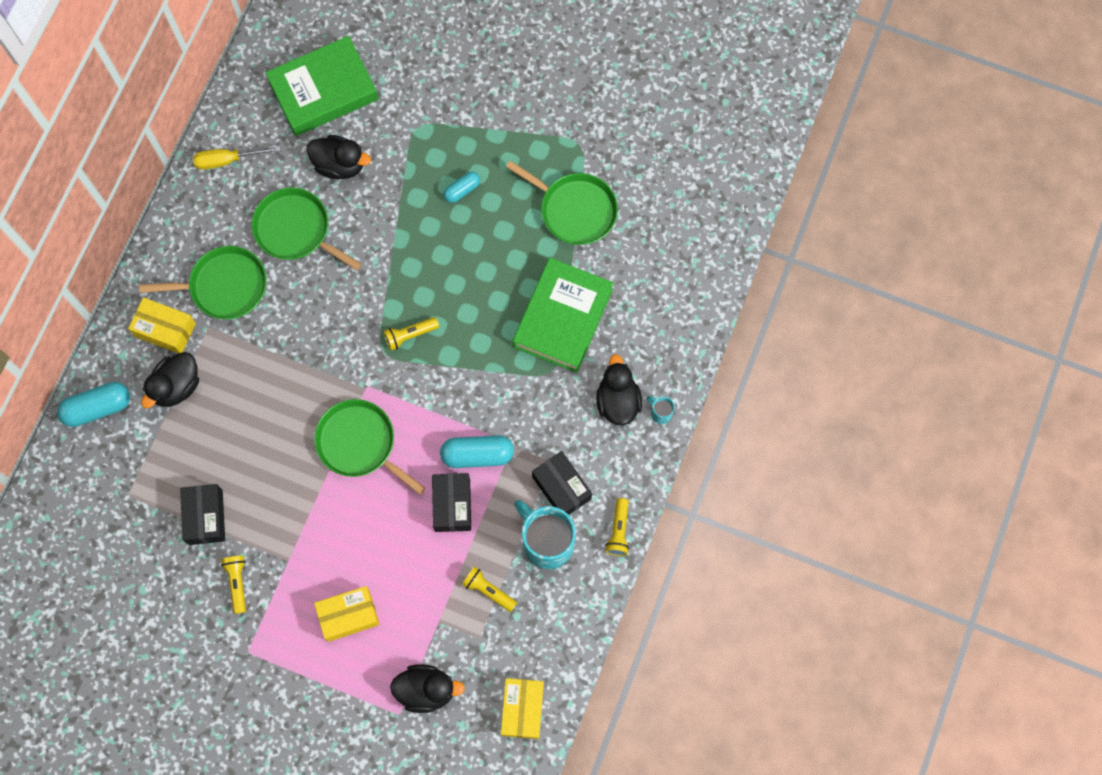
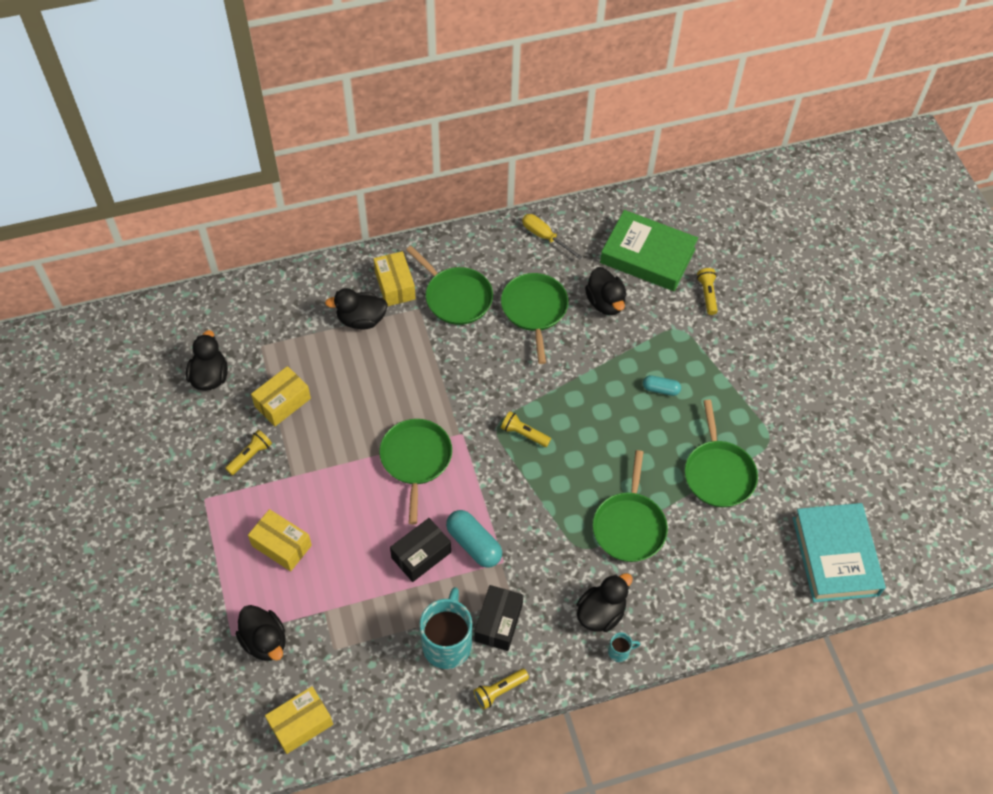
camera: 50 degrees right, 15 degrees down
(97, 408) = (307, 286): turquoise capsule -> none
(123, 563) = (210, 376): none -> black duck
(205, 517) = (282, 402): black box -> yellow box
(488, 590) = (376, 628): yellow flashlight -> yellow flashlight (707, 294)
(563, 318) = (629, 526): green book -> green pan
(660, 413) = (619, 652): turquoise mug -> turquoise mug turned 75 degrees clockwise
(715, 183) = (835, 556): none -> turquoise book

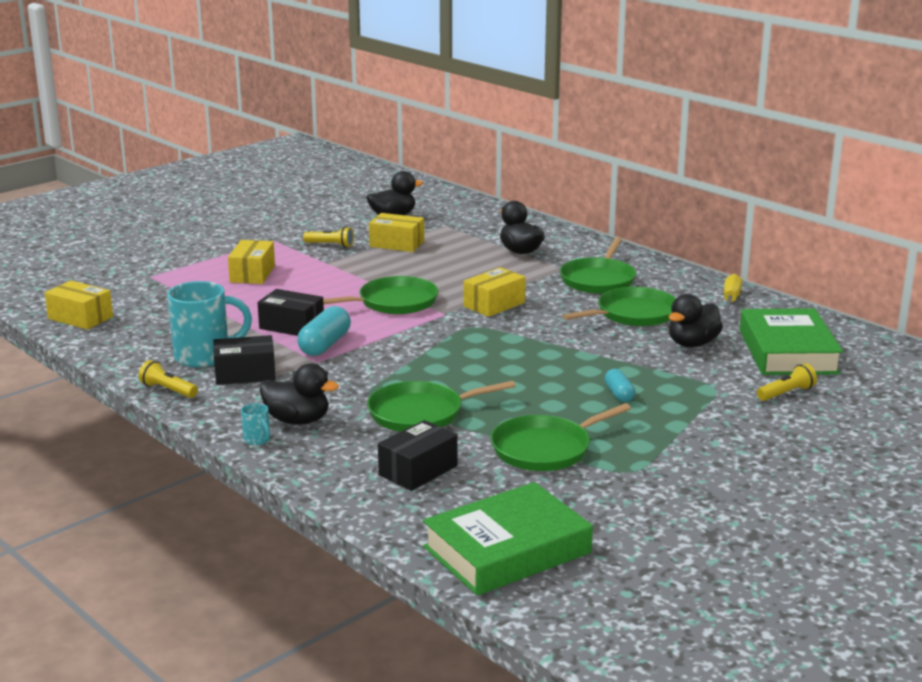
camera: 65 degrees right, 35 degrees down
(265, 641) = (153, 288): black duck -> none
(395, 285) = (575, 255): yellow box -> yellow box (494, 304)
(523, 434) = (477, 340): yellow flashlight -> none
(713, 563) = (418, 470): none -> black box
(835, 556) = (507, 550): turquoise book -> green book

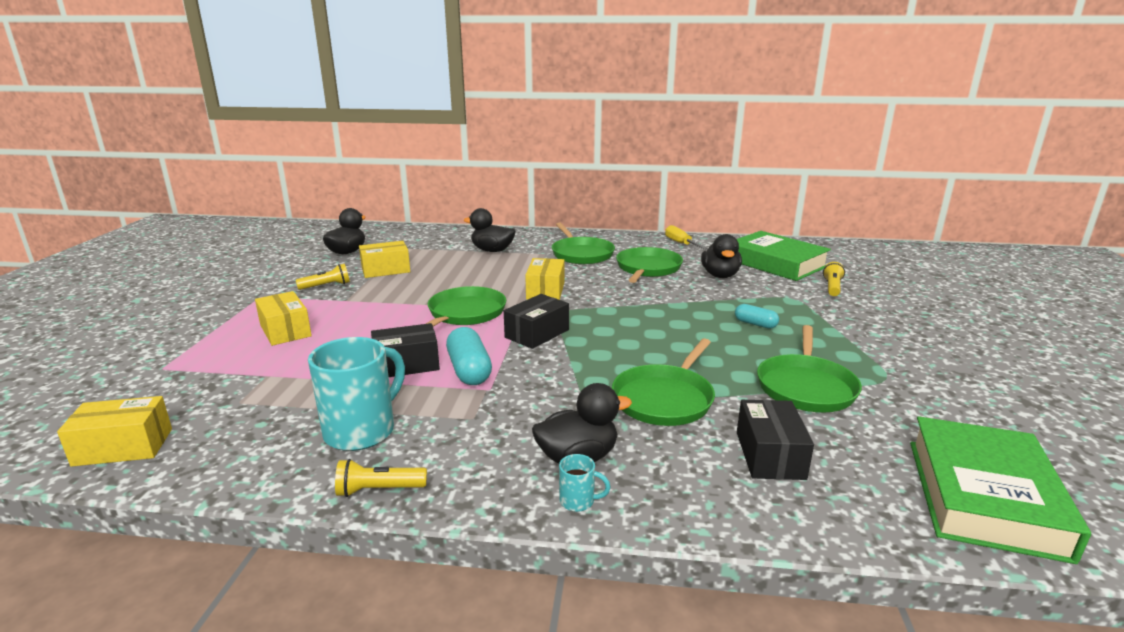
camera: 40 degrees left, 0 degrees up
(245, 374) = (439, 431): black box -> black box (537, 333)

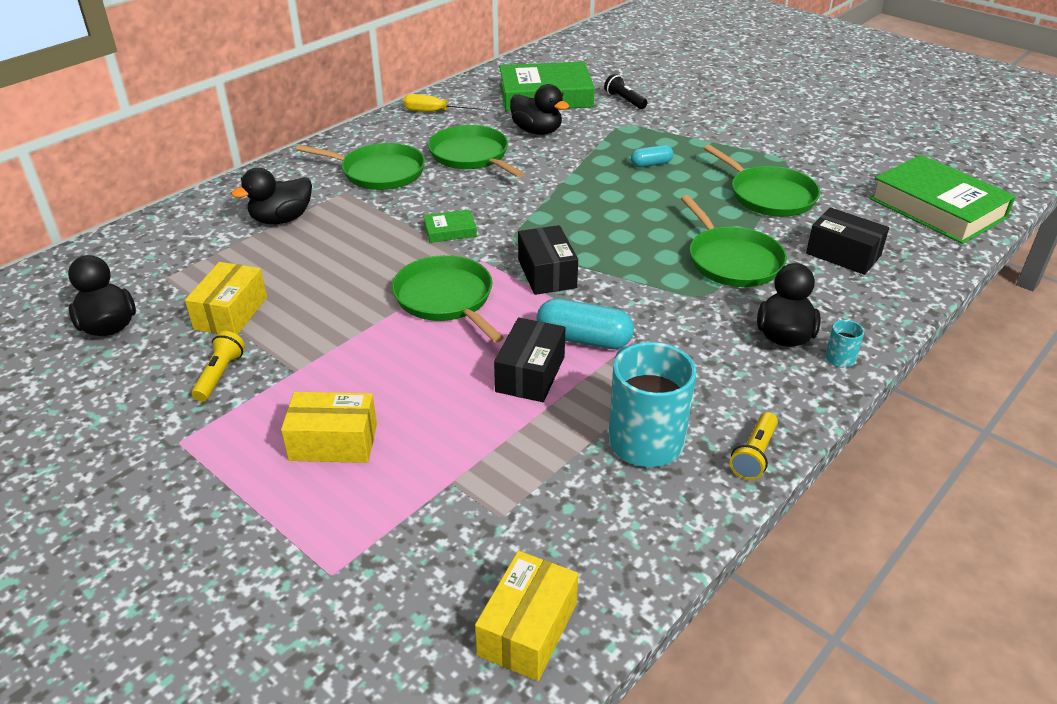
camera: 55 degrees left, 15 degrees up
(545, 291) = (450, 230): yellow box -> green book
(832, 287) = (624, 100): yellow flashlight -> black flashlight

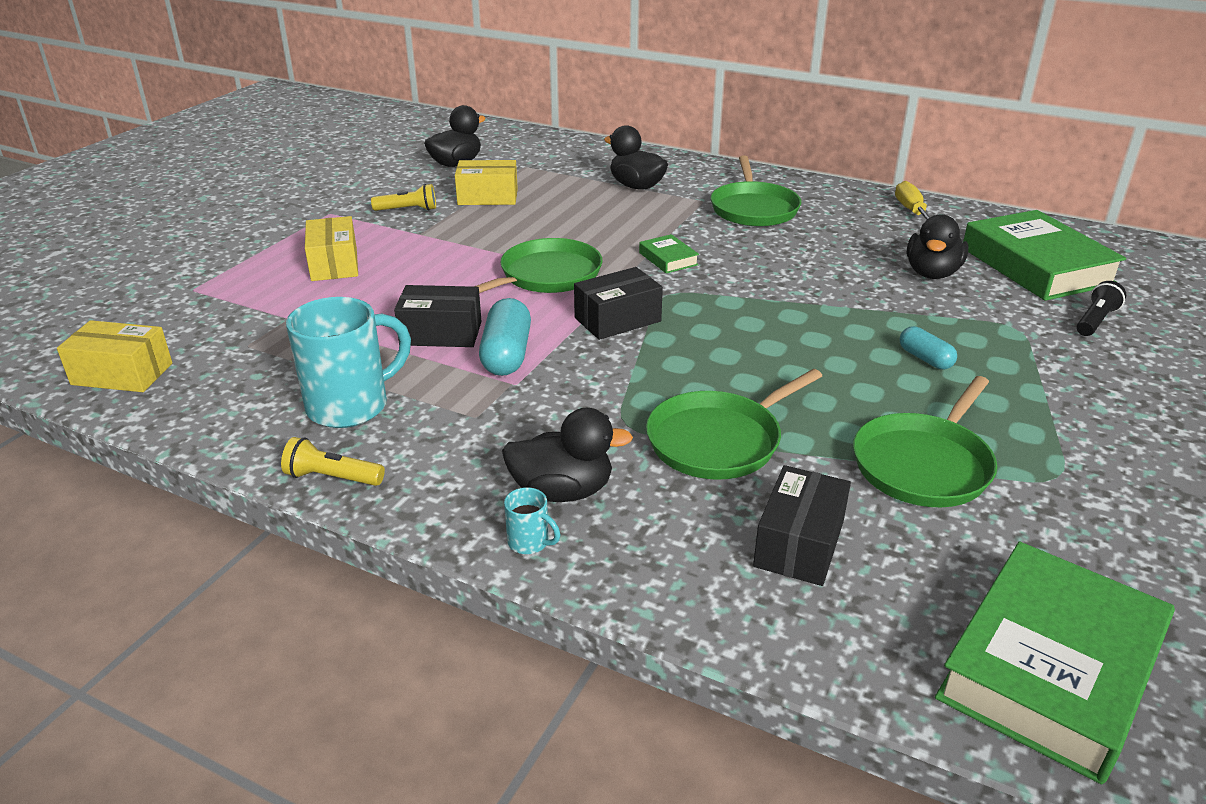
camera: 75 degrees right, 5 degrees down
(471, 156) = (832, 246): green pan -> none

